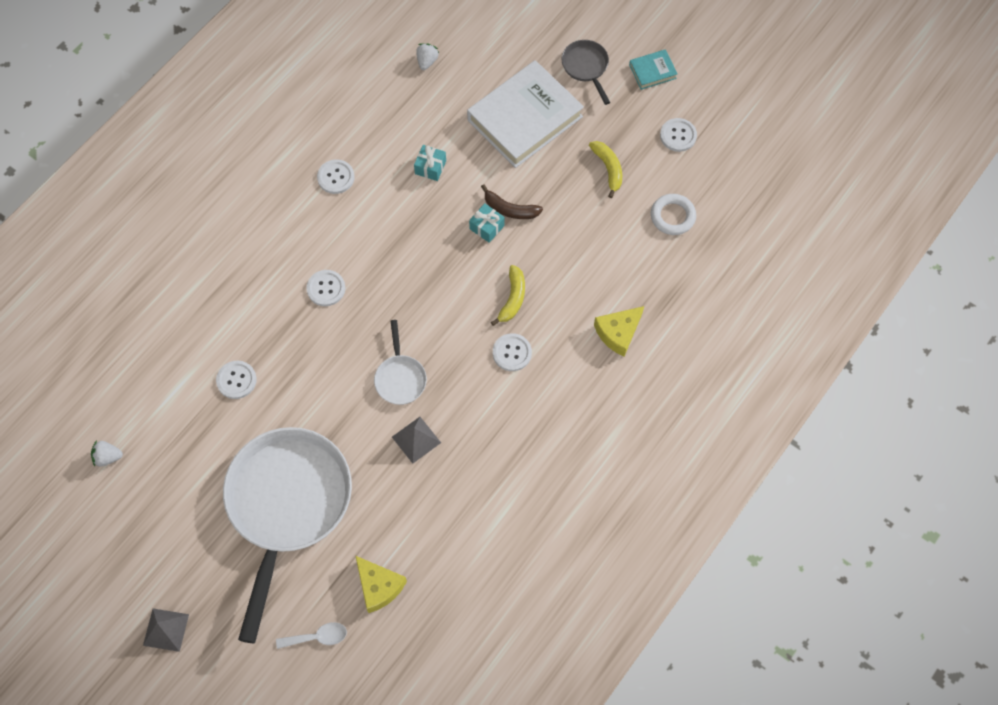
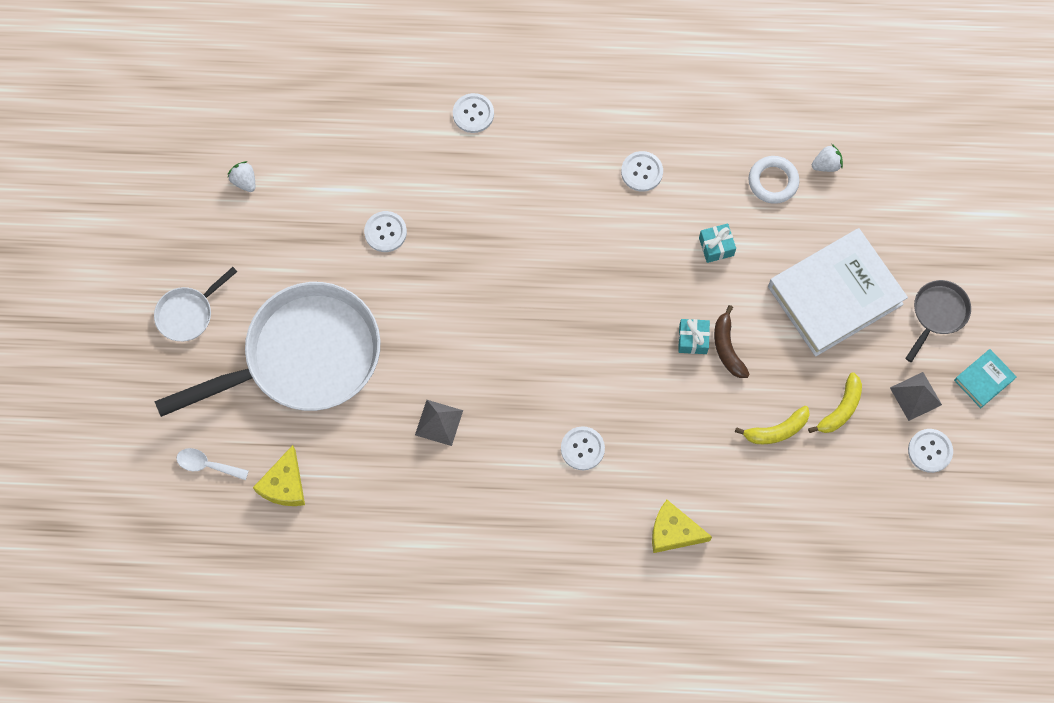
camera: 55 degrees right, 5 degrees up
(166, 629) = (132, 338): grey pyramid -> grey pyramid (915, 396)
(317, 637) = (207, 465): white spoon -> white spoon turned 150 degrees clockwise
(326, 288) = (526, 243): white button -> white button (473, 114)
(400, 378) = (487, 368): white pan -> white pan (188, 313)
(512, 298) = (637, 412): yellow banana -> yellow banana (776, 430)
(525, 118) = (835, 295): white book -> white book turned 45 degrees counterclockwise
(652, 71) = (984, 380): turquoise book -> turquoise book turned 75 degrees counterclockwise
(672, 216) = (835, 503): white ring -> white ring (773, 181)

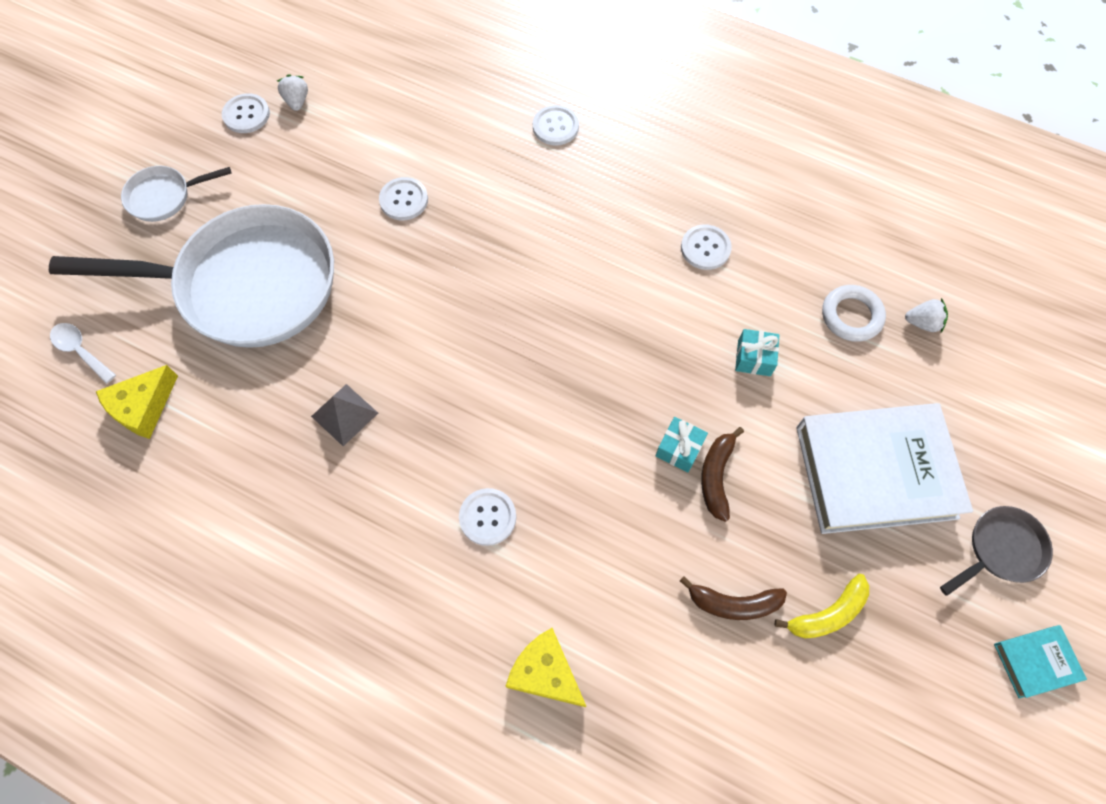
camera: 25 degrees right, 5 degrees down
(776, 430) = (733, 603): yellow banana -> brown banana
(915, 396) = (934, 641): grey pyramid -> none
(930, 451) = (927, 724): white button -> white button (246, 115)

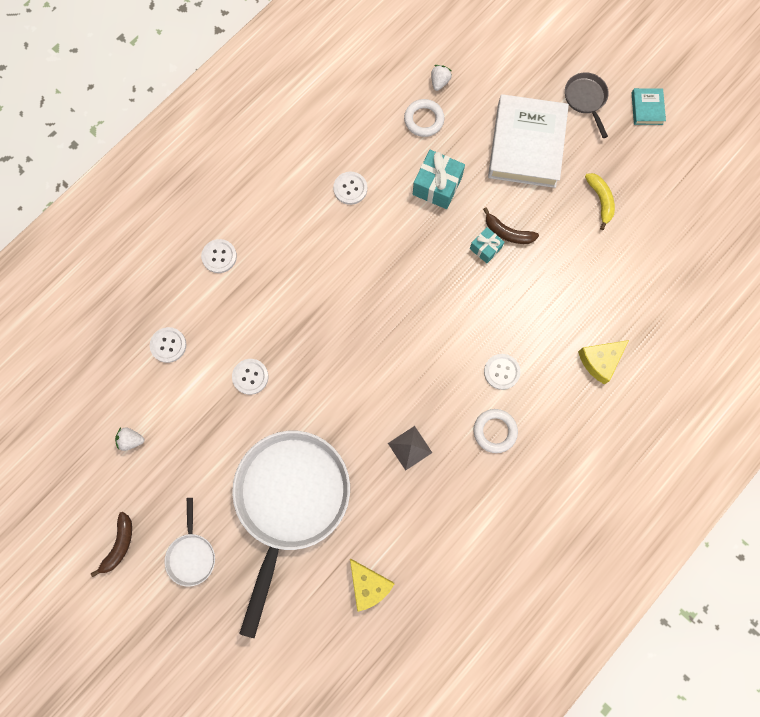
camera: 75 degrees left, 10 degrees up
(81, 350) = (311, 628): white spoon -> none
(246, 115) = (132, 481): white button -> white button (168, 345)
(392, 528) = (495, 431): none -> white ring
(733, 603) = (584, 248): brown banana -> brown banana (119, 545)
(754, 358) = (437, 186): turquoise gift -> turquoise gift, size x1.69

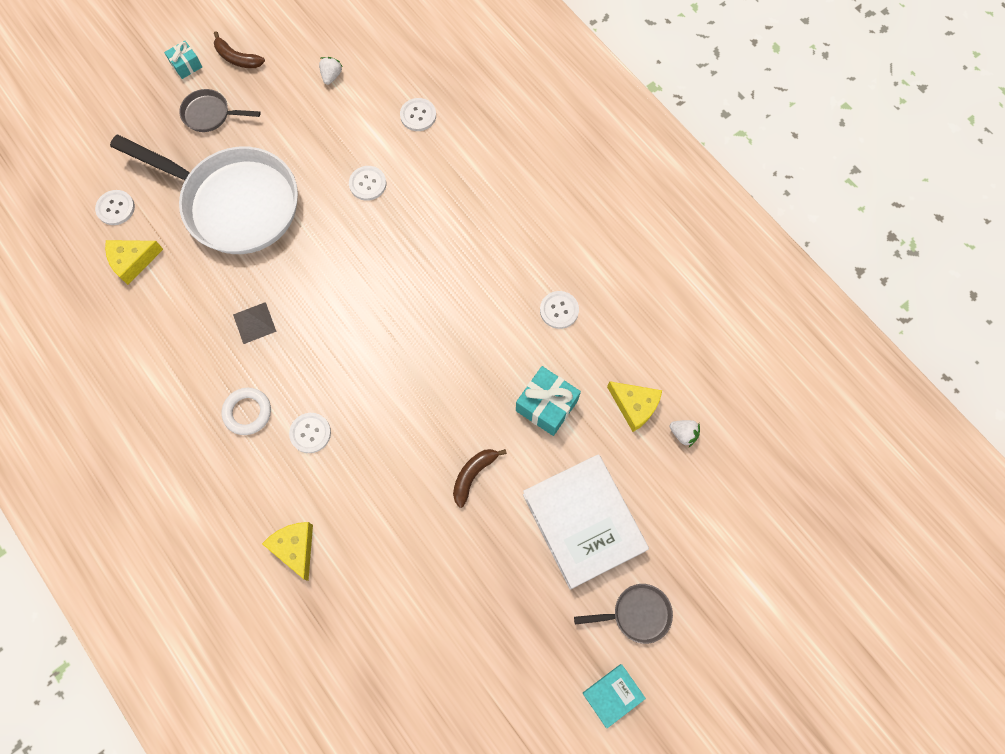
camera: 100 degrees right, 5 degrees down
(192, 555) = (210, 114): white pan -> grey pan
(219, 256) = (503, 171): white button -> white button (116, 208)
(424, 120) = (634, 406): white ring -> yellow cheese
(485, 248) = (459, 445): turquoise gift -> turquoise gift (186, 65)
(526, 145) = (583, 522): white book -> white book turned 45 degrees clockwise
(600, 200) = (494, 598): yellow banana -> none
(647, 108) = (613, 695): turquoise book -> turquoise book turned 45 degrees counterclockwise

